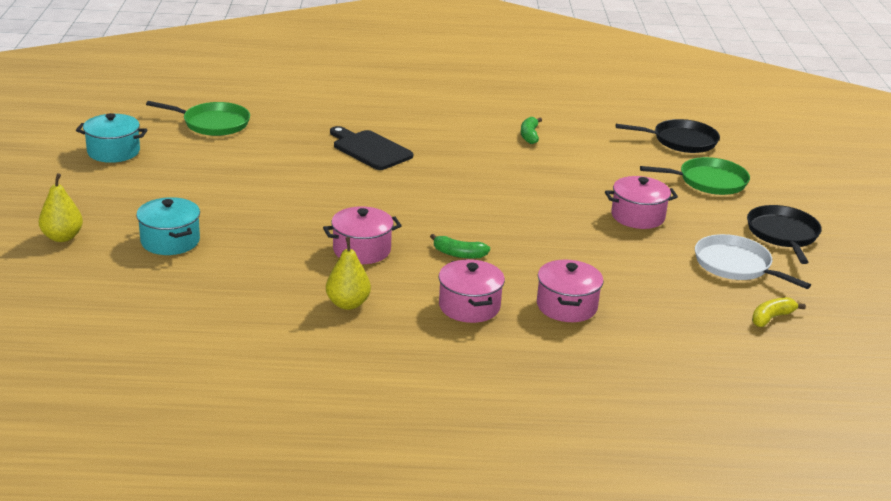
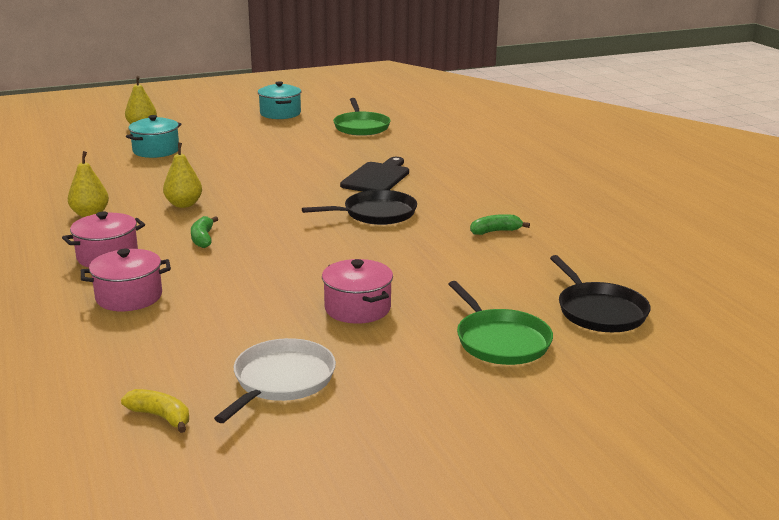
camera: 70 degrees right, 5 degrees down
(361, 250) = (184, 204): pink pot -> yellow pear
(783, 234) = (396, 407): black pan -> black pan (376, 213)

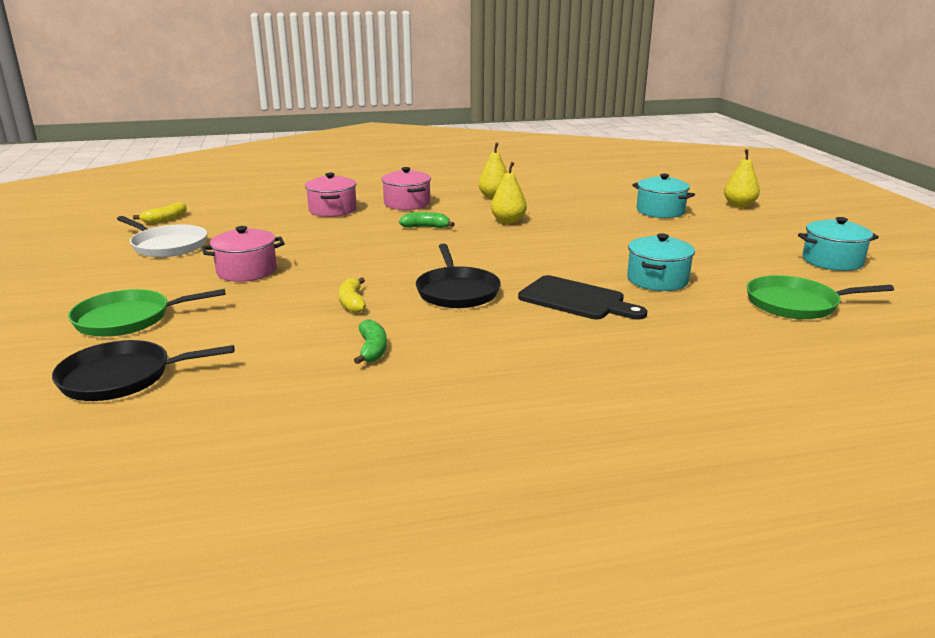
camera: 100 degrees right, 0 degrees up
(330, 156) = (657, 280): none -> turquoise pot
(415, 248) = (352, 302): none -> yellow banana

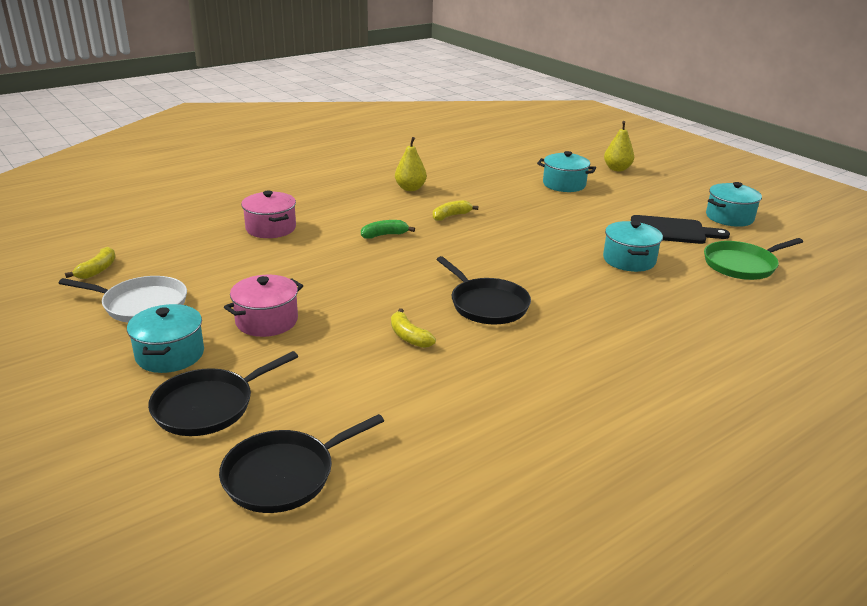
camera: 25 degrees left, 5 degrees up
(128, 319) = (208, 406): green pan -> black pan
(145, 280) = (170, 354): none -> turquoise pot
(372, 349) = (480, 384): green banana -> none
(407, 203) = (336, 208): pink pot -> none
(508, 221) = (451, 216): yellow pear -> yellow banana
(576, 300) = (589, 293): black cutting board -> black cutting board (672, 231)

